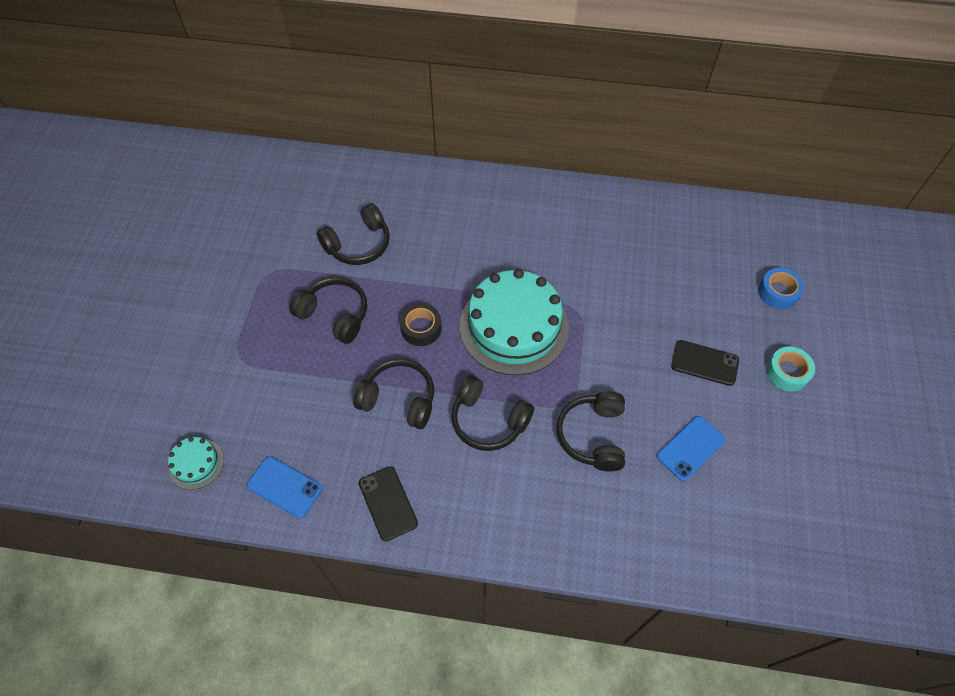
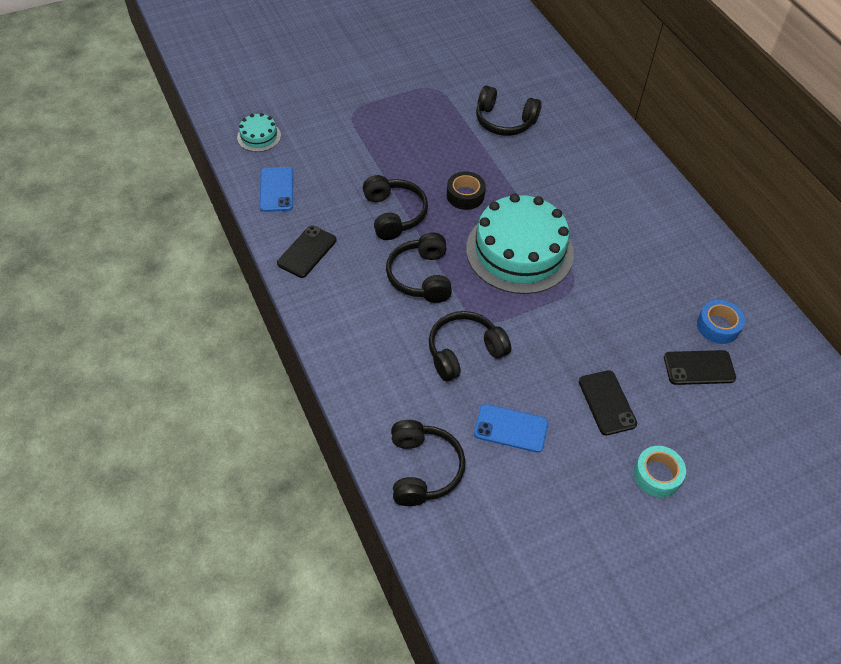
camera: 55 degrees right, 5 degrees down
(335, 315) = (432, 141): black headphones -> black headphones (423, 469)
(708, 281) = (699, 368): none -> black phone
(778, 292) = (743, 431): blue tape -> blue tape (718, 326)

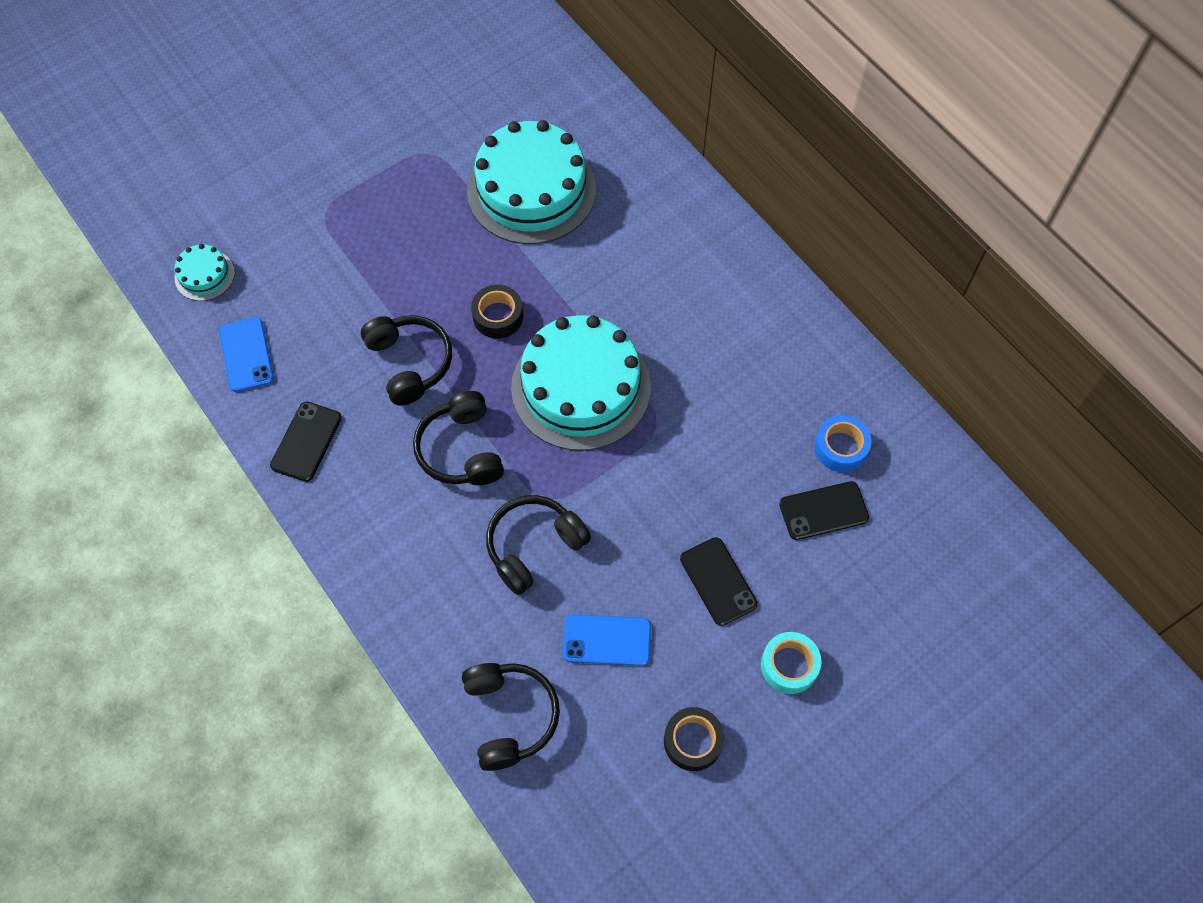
camera: 10 degrees left, 10 degrees up
(504, 121) = (531, 190): black headphones -> turquoise cake
(569, 517) = (692, 741): none -> black tape

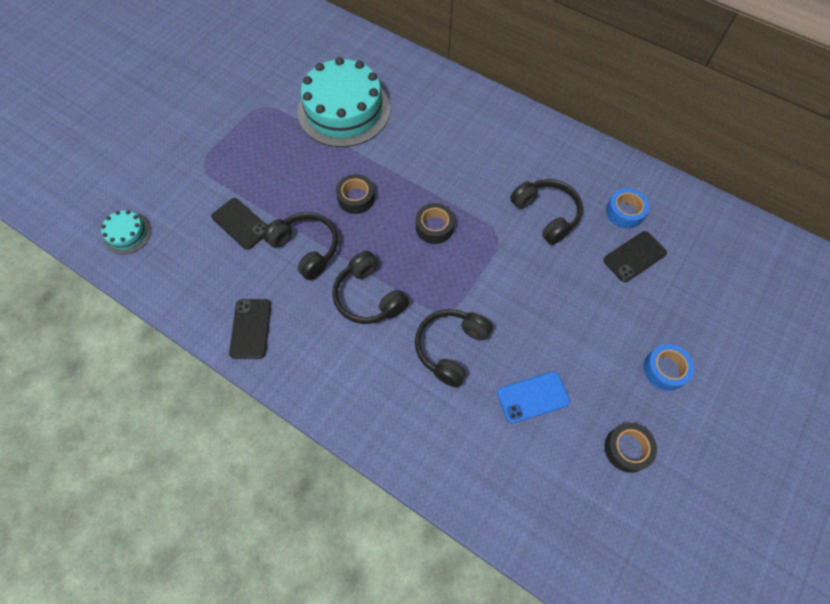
camera: 20 degrees left, 0 degrees up
(246, 355) = (181, 280): blue phone -> none
(510, 716) = (489, 480): black headphones -> black headphones (546, 214)
(581, 387) = (434, 227): turquoise cake -> black tape
(718, 581) = (589, 328): black phone -> black phone (241, 224)
(789, 665) = (665, 369): turquoise tape -> blue tape

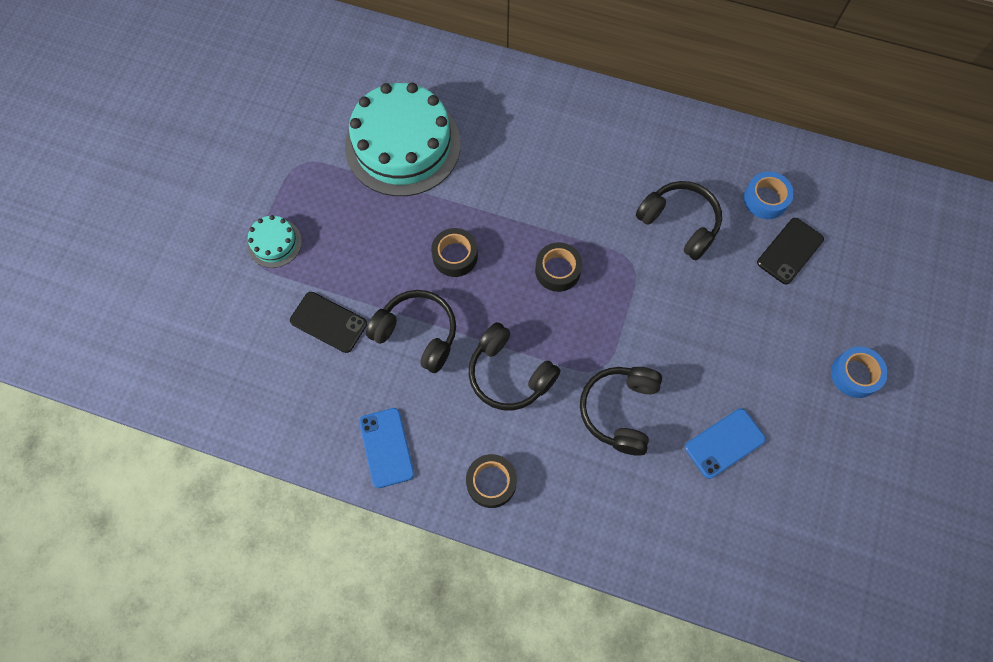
camera: 15 degrees left, 5 degrees up
(127, 234) = (194, 369): turquoise cake -> turquoise cake (274, 243)
(251, 328) = (386, 447): black phone -> blue phone
(627, 449) = (838, 473): black tape -> black tape (491, 482)

